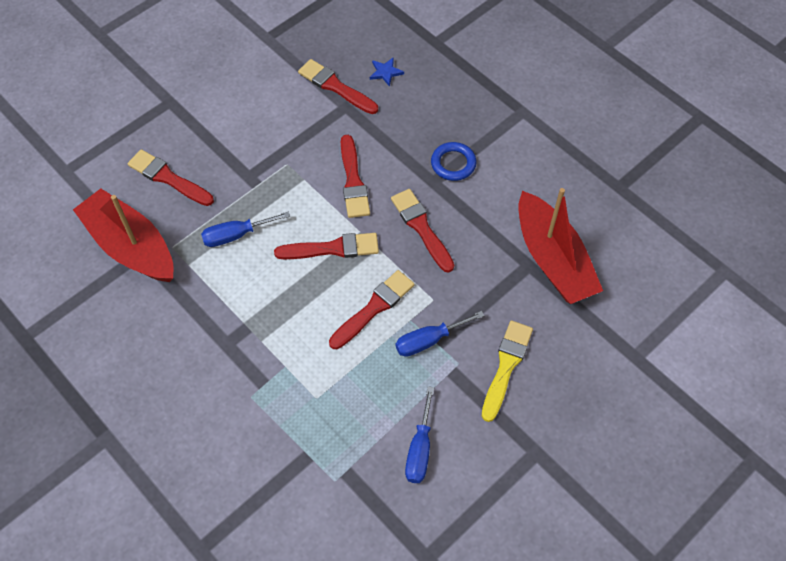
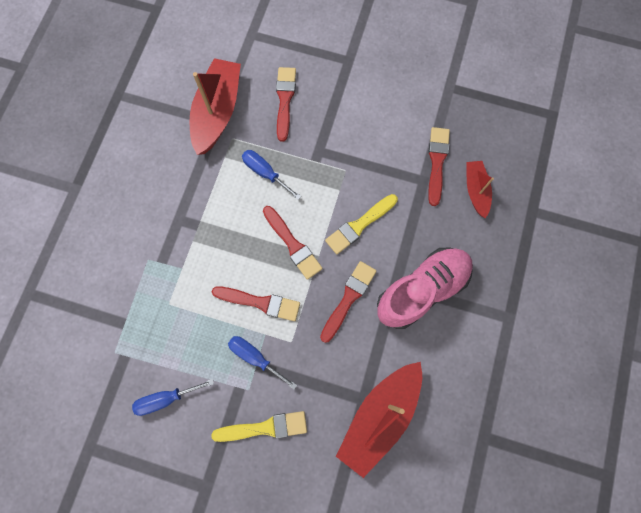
camera: 60 degrees right, 15 degrees up
(353, 181) = (359, 225): red brush -> yellow brush
(385, 72) = (475, 190): blue star -> red boat
(453, 164) = (422, 290): blue ring -> pink shoe

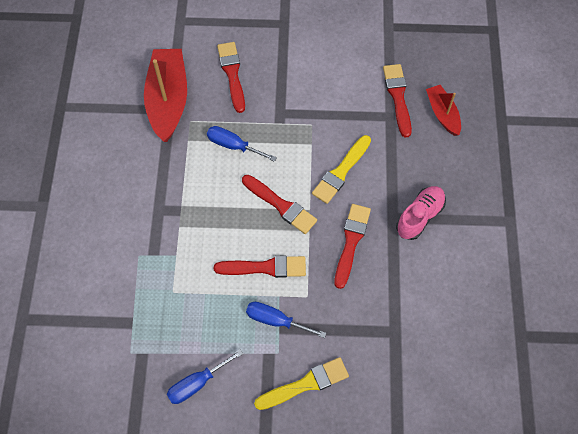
camera: 15 degrees left, 10 degrees down
(379, 416) = (415, 343): red boat -> none
(422, 290) = (419, 216): pink shoe -> pink shoe, size x0.61

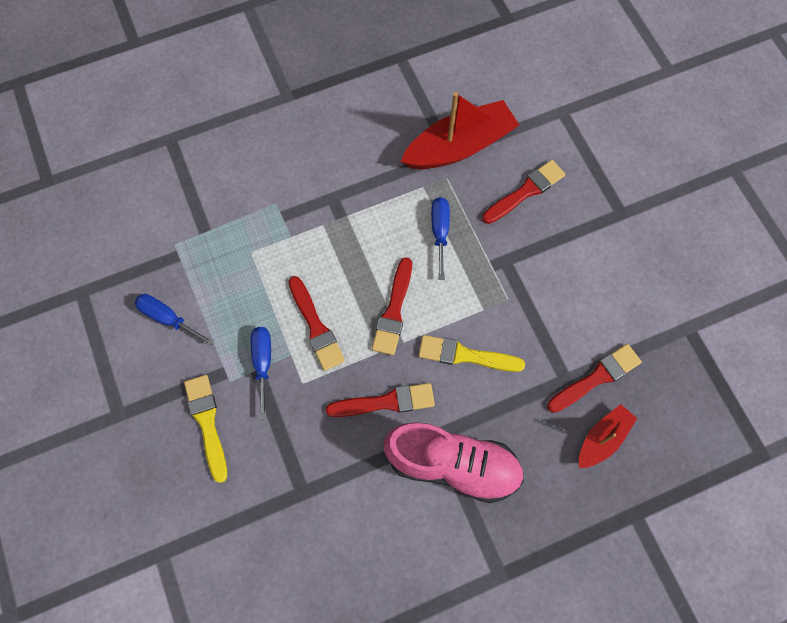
camera: 65 degrees right, 5 degrees up
(305, 384) = (207, 423): yellow brush -> yellow brush turned 150 degrees counterclockwise
(419, 216) = (453, 465): pink shoe -> pink shoe, size x1.64

